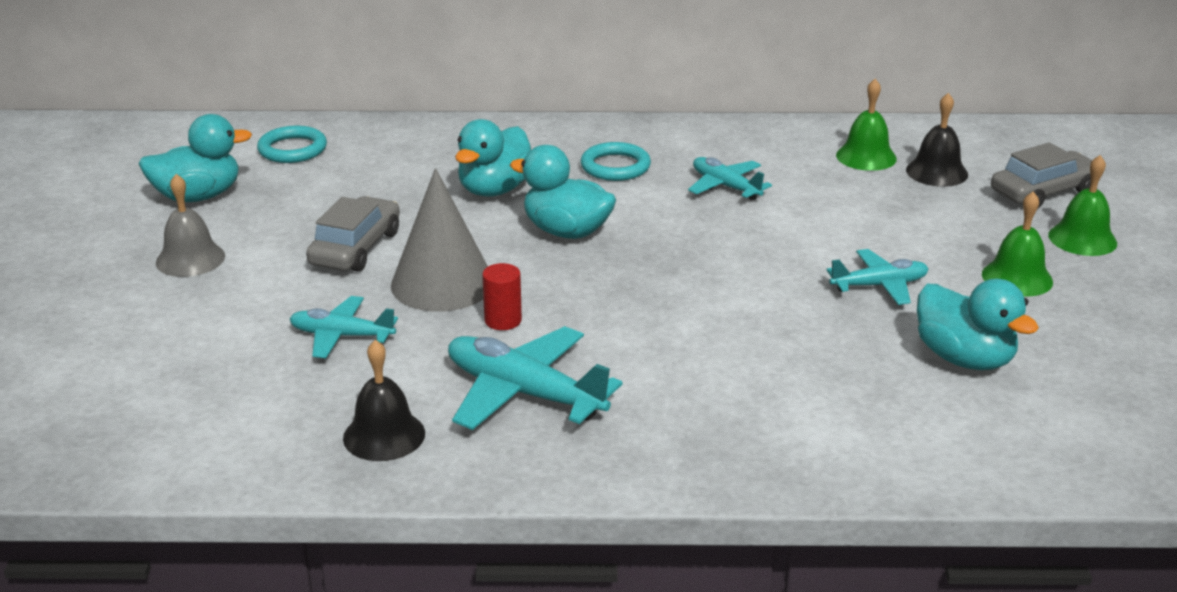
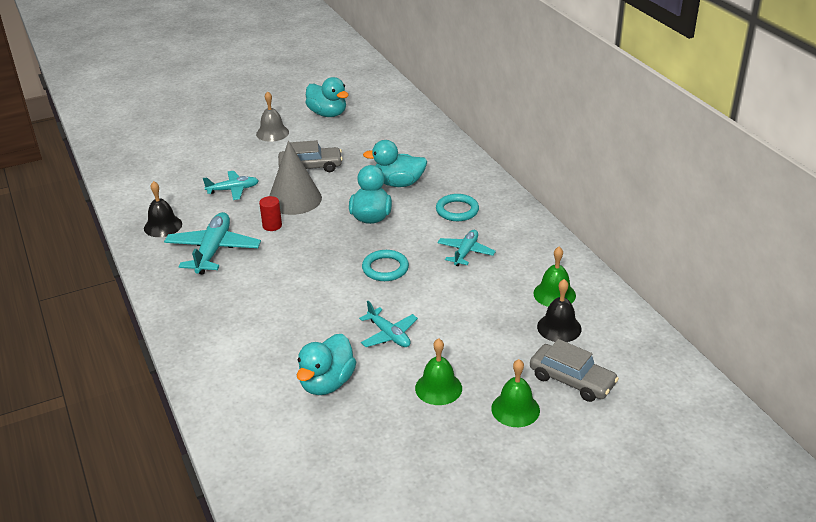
camera: 65 degrees right, 5 degrees up
(292, 149) = (392, 118): turquoise ring -> turquoise ring (385, 268)
(342, 336) = (233, 190): turquoise plane -> turquoise plane turned 90 degrees clockwise

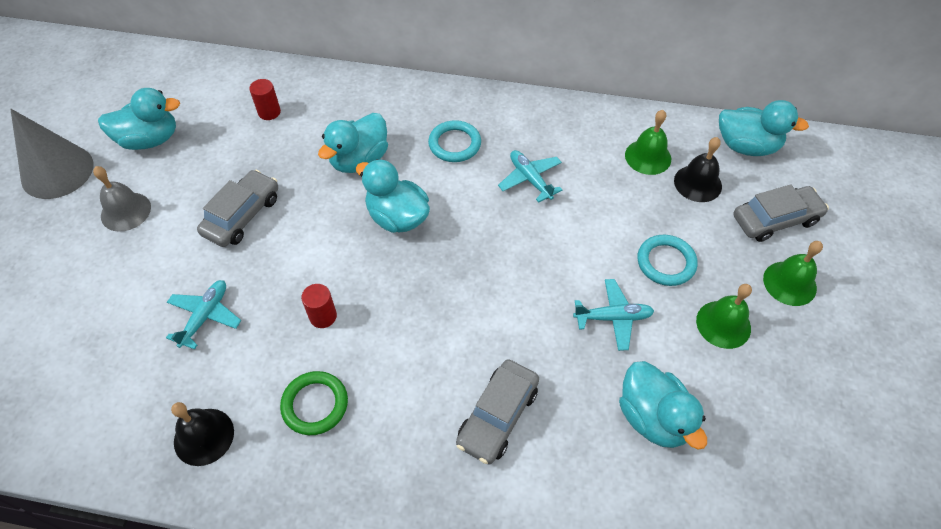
camera: 55 degrees left, 20 degrees up
(213, 250) = (315, 404): turquoise plane -> green ring
(267, 318) = (497, 416): none -> grey car
(294, 199) = (292, 266): grey cone -> grey cone (57, 171)
(385, 268) = (500, 257): turquoise ring -> turquoise ring (666, 262)
(395, 137) = (269, 112): none -> red cylinder
(632, 338) = (746, 146): none -> turquoise duck

